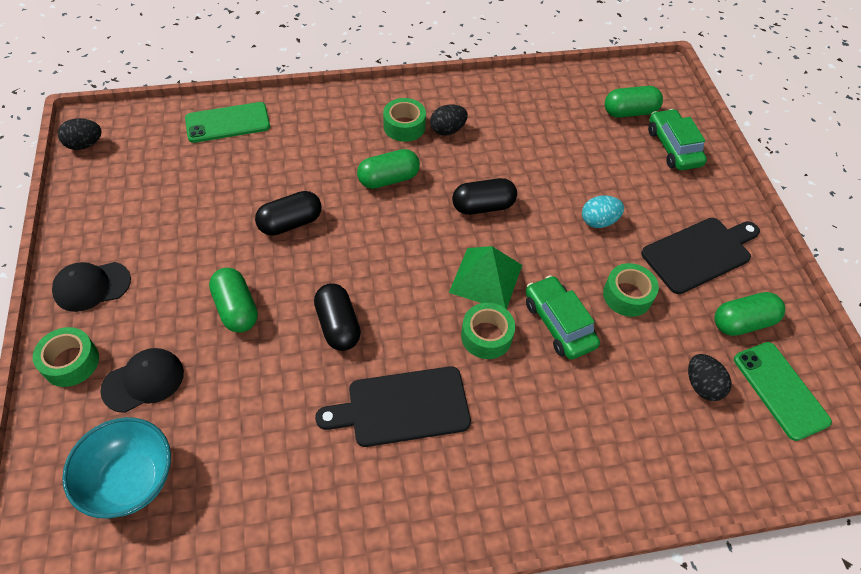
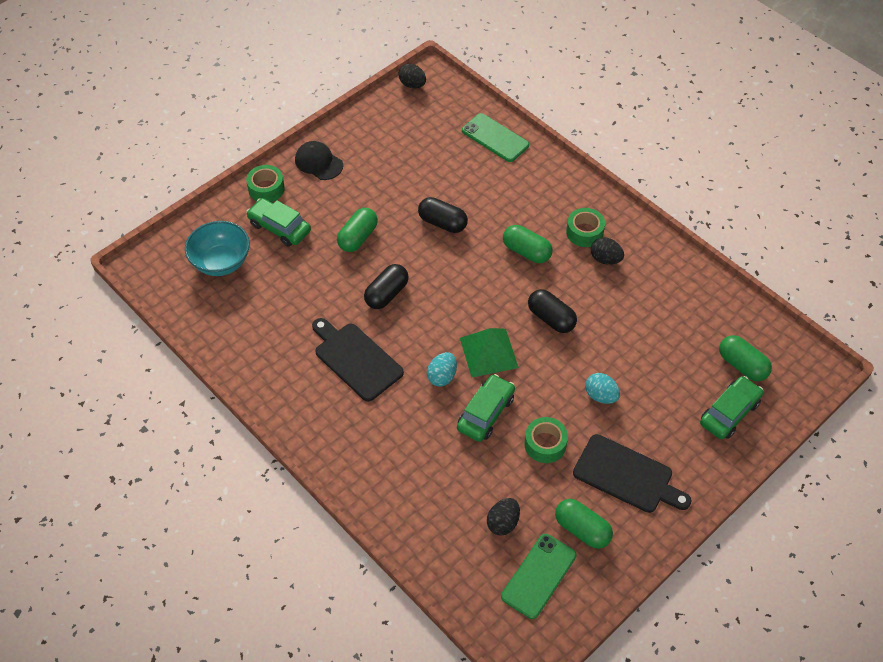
camera: 60 degrees right, 0 degrees up
(143, 381) = (279, 228): black cap -> green car
(486, 336) = (442, 376): green tape -> turquoise egg

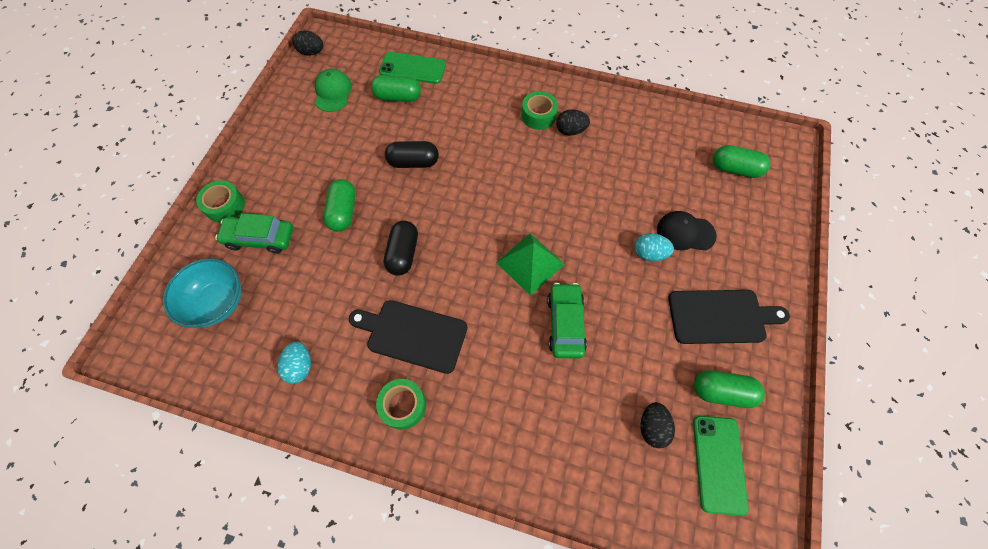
camera: 30 degrees left, 10 degrees up
(318, 162) = (264, 158): black cap -> black cap (685, 232)
(409, 130) = (333, 92): none -> green cap
(442, 376) = (504, 309): turquoise egg -> turquoise egg (300, 366)
(526, 251) = (502, 154): green capsule -> green capsule (398, 97)
(545, 444) = (635, 325): green tape -> green tape (403, 405)
(551, 318) = (562, 204): black capsule -> none
(729, 413) = (755, 214): green car -> none

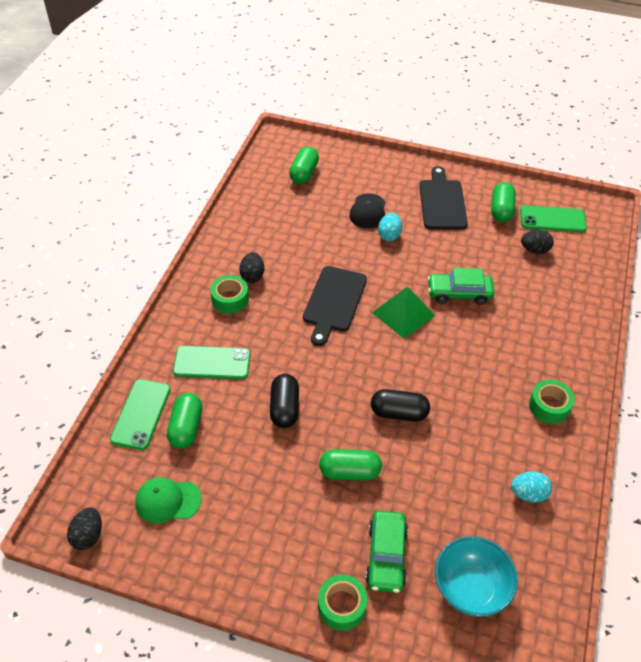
camera: 90 degrees left, 15 degrees down
(413, 334) = (483, 401): black cutting board -> black cutting board (334, 302)
(463, 108) = (212, 363): none -> green phone

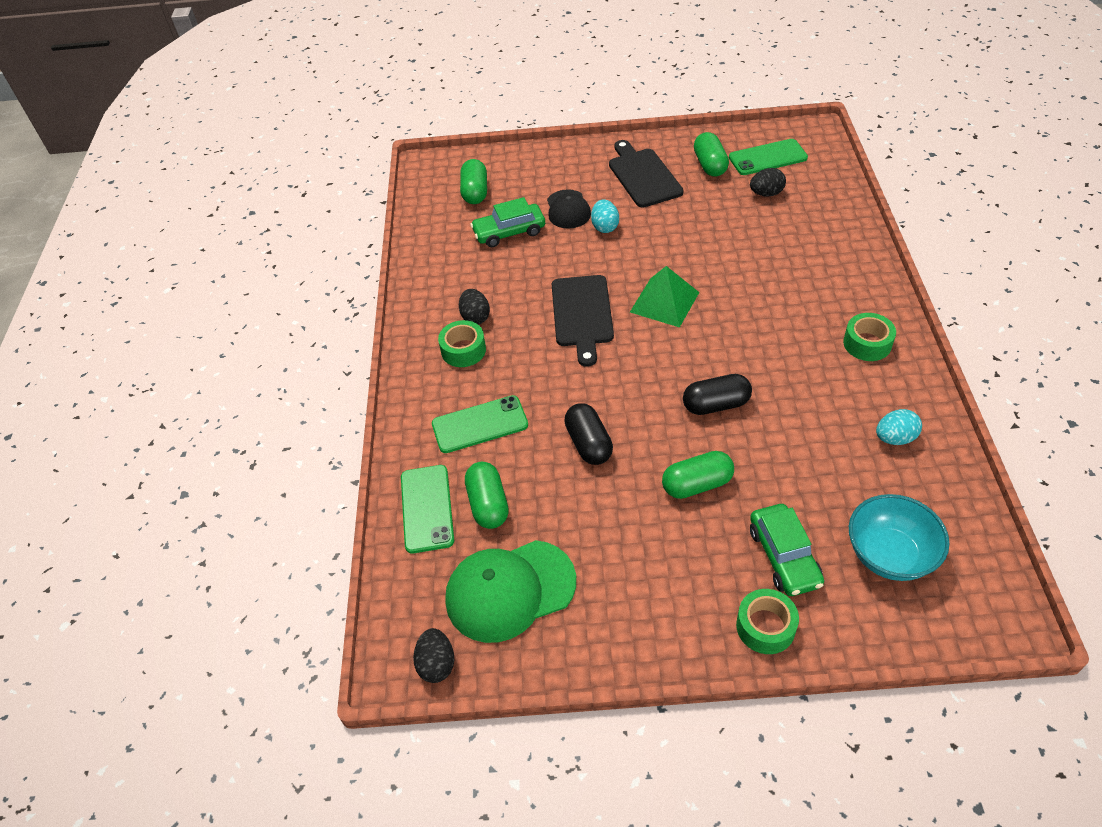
camera: 15 degrees left, 0 degrees up
(167, 501) = (510, 590): green cap -> green cap, size x1.64
(459, 293) = (712, 262): green car -> green car (509, 232)

